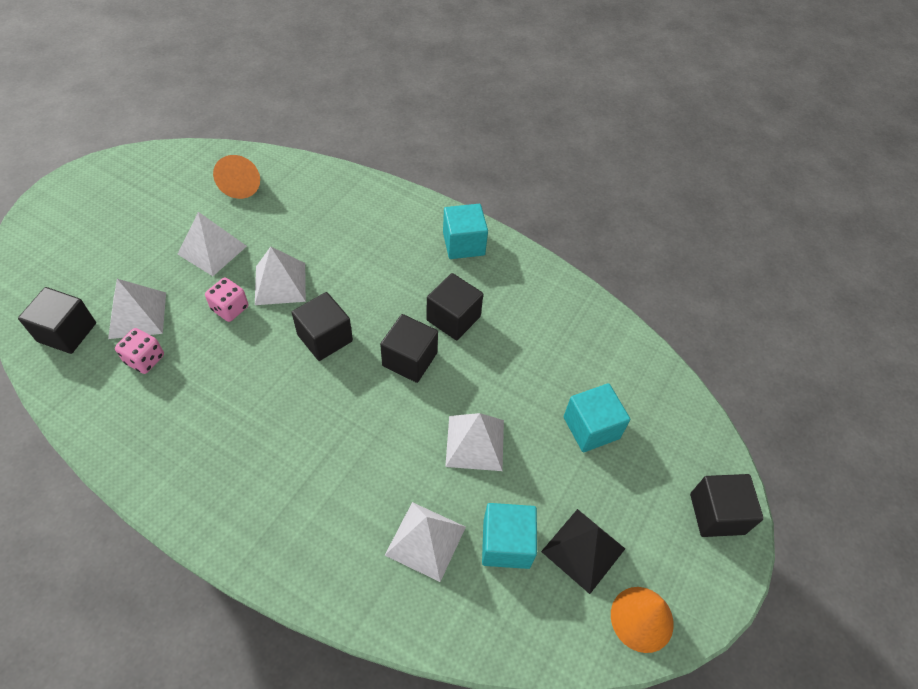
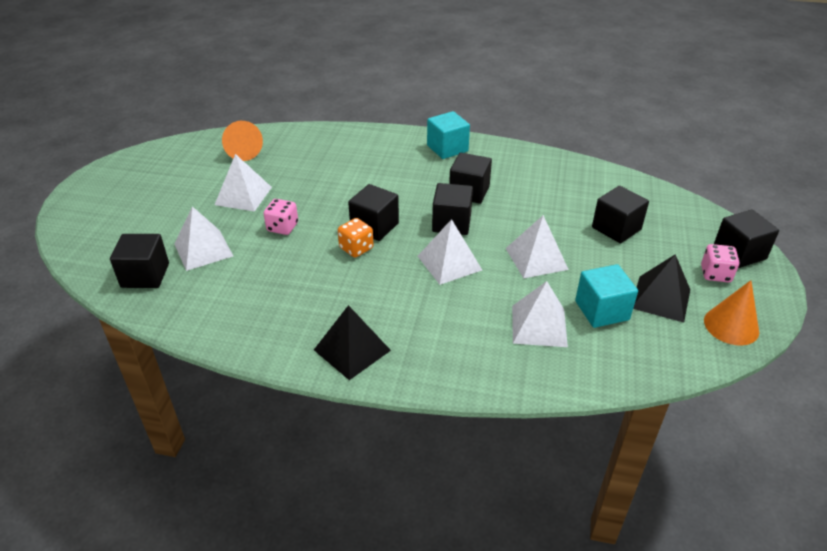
camera: 15 degrees left, 15 degrees down
(145, 359) = (228, 275): pink dice -> pink dice (715, 274)
(217, 504) = (352, 350): none -> black pyramid
(280, 283) = (315, 203): white pyramid -> white pyramid (449, 263)
(290, 363) = (356, 248): none -> orange dice
(591, 428) = (616, 228): turquoise cube -> black cube

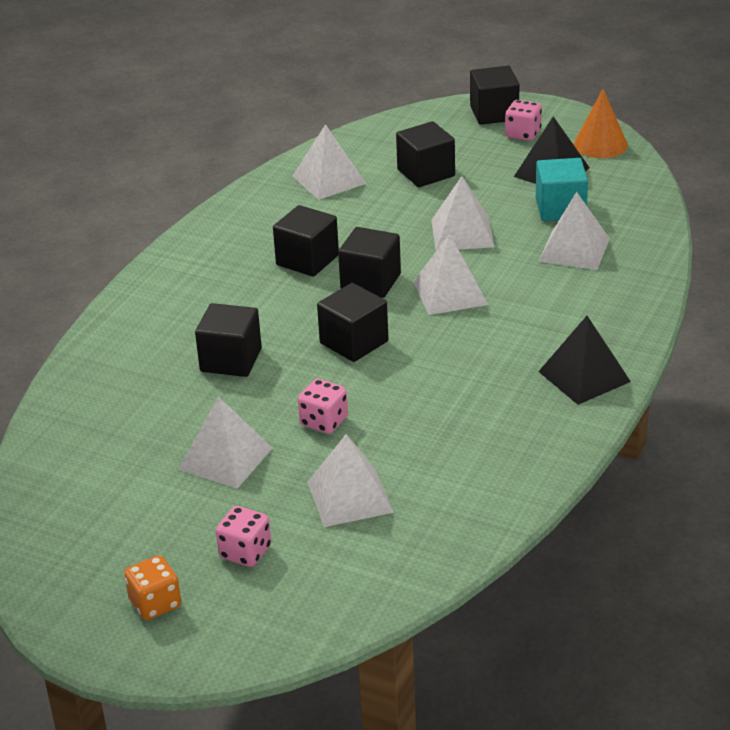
camera: 75 degrees left, 5 degrees down
(145, 275) = (391, 552): black cube -> black cube (231, 360)
(154, 217) = (245, 552): none -> pink dice
(243, 151) = (90, 459): orange cone -> none
(356, 248) = (396, 360): orange dice -> orange dice (155, 603)
(447, 148) = (191, 264): turquoise cube -> none
(579, 185) = (329, 180): none -> white pyramid

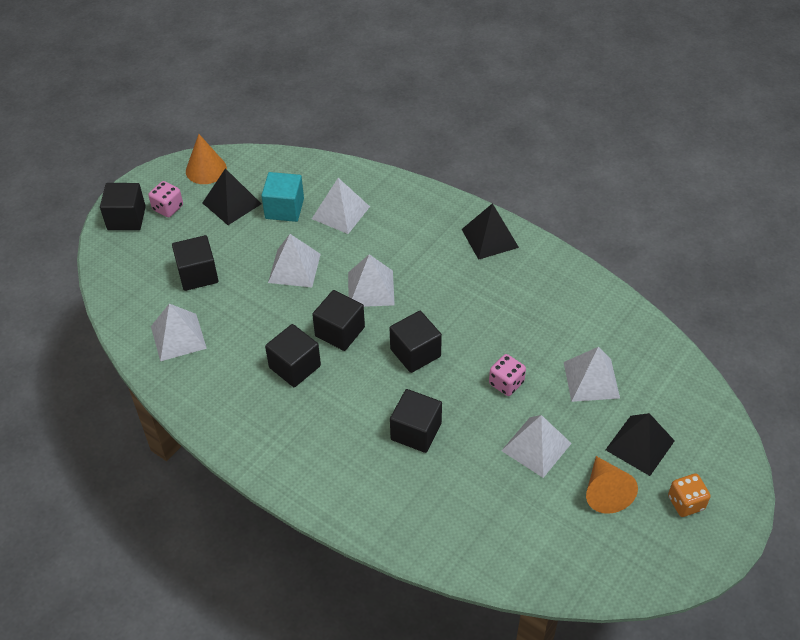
camera: 80 degrees left, 15 degrees up
(163, 526) = (605, 492): none -> orange cone
(245, 552) = (639, 445): pink dice -> black pyramid

